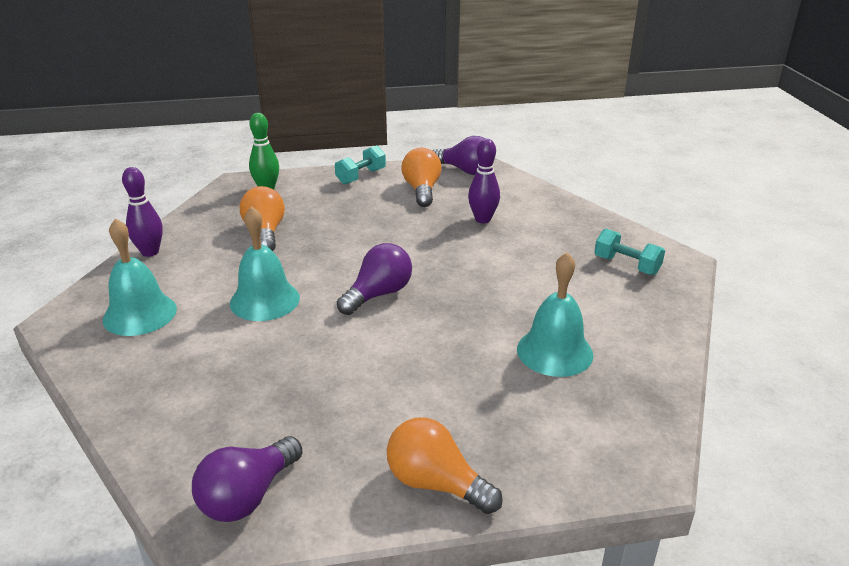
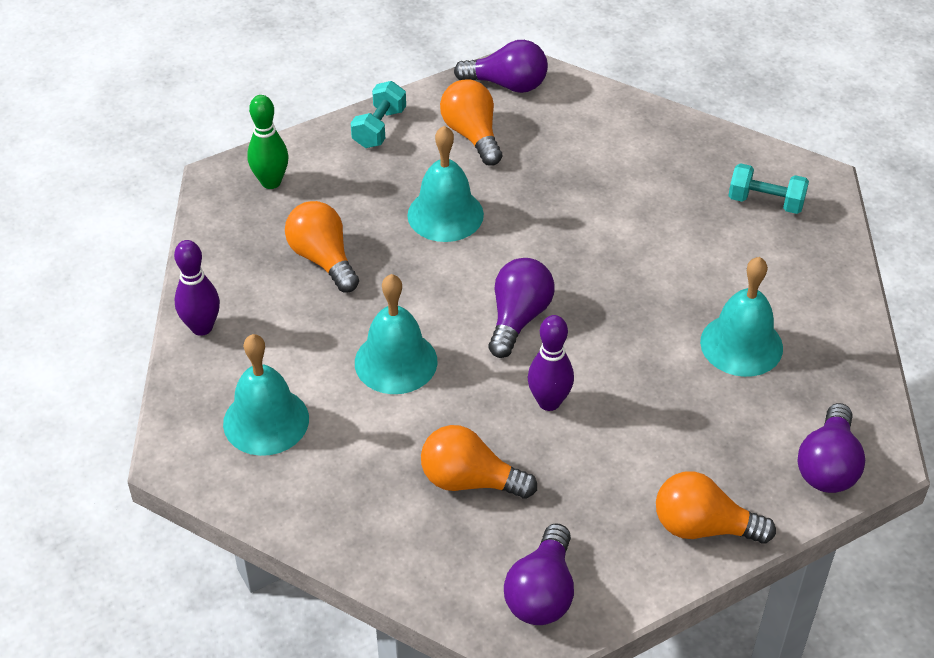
camera: 20 degrees left, 15 degrees up
(256, 391) = (470, 481): none -> orange light bulb
(370, 226) = (445, 214): none -> turquoise bell
(483, 219) = (573, 169): purple bowling pin -> purple bowling pin (549, 402)
(590, 464) = (828, 466): none -> purple light bulb

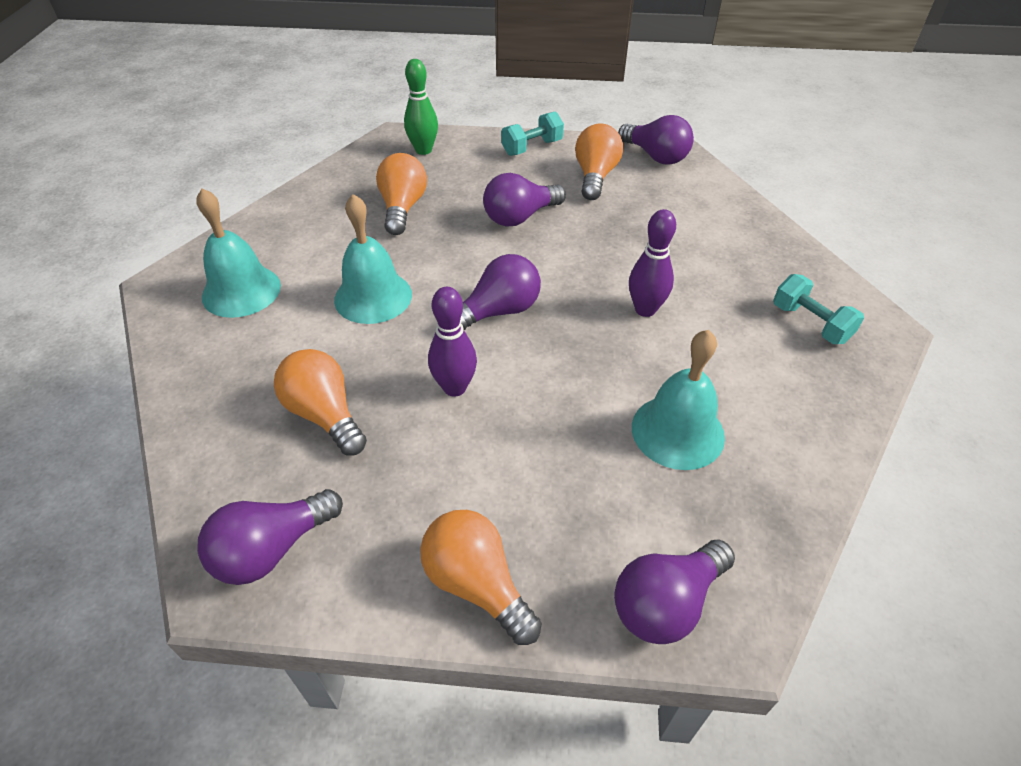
camera: 35 degrees right, 0 degrees up
(202, 327) = (277, 213): purple bowling pin -> purple bowling pin (645, 309)
(445, 214) = (520, 217): turquoise bell -> purple light bulb

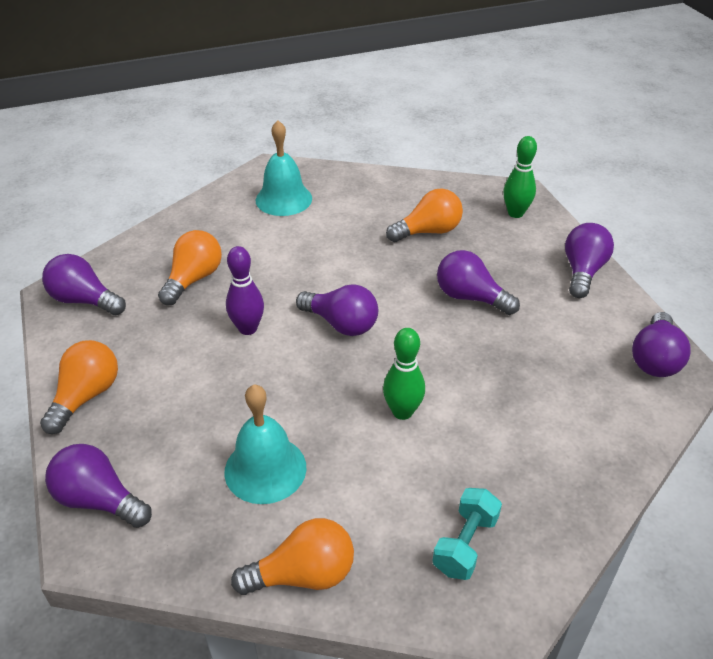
camera: 65 degrees right, 5 degrees down
(373, 297) = (316, 256): turquoise bell -> none
(532, 148) = (582, 271): turquoise dumbbell -> purple light bulb
(595, 176) = (575, 325): orange light bulb -> orange light bulb (303, 574)
(645, 309) = (402, 412): purple bowling pin -> green bowling pin

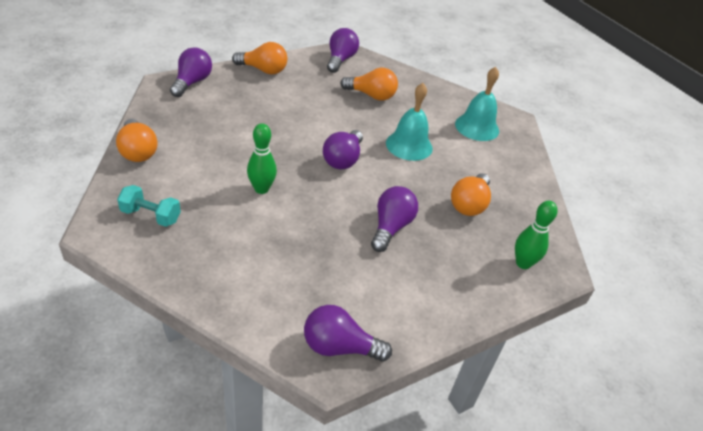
camera: 75 degrees right, 0 degrees up
(248, 328) = (329, 120): purple bowling pin -> none
(265, 469) = (212, 134): turquoise bell -> turquoise bell (409, 145)
(428, 231) = (469, 204): orange light bulb -> orange light bulb turned 60 degrees clockwise
(582, 271) = (451, 306): purple light bulb -> none

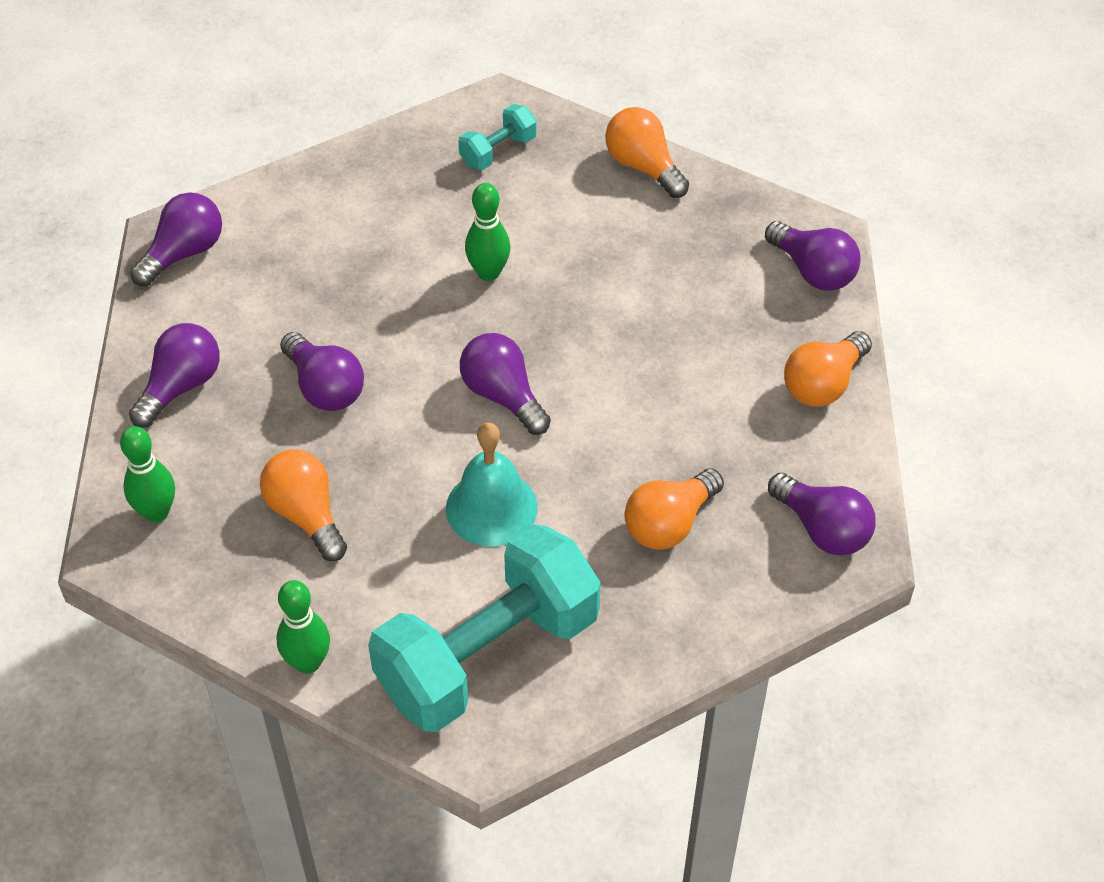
camera: 125 degrees right, 10 degrees up
(138, 151) = (643, 166): orange light bulb -> orange light bulb turned 45 degrees clockwise
(442, 293) = (181, 386): none -> purple light bulb
(477, 127) = (488, 655): turquoise bell -> turquoise dumbbell
(534, 176) = (308, 662): none -> green bowling pin

